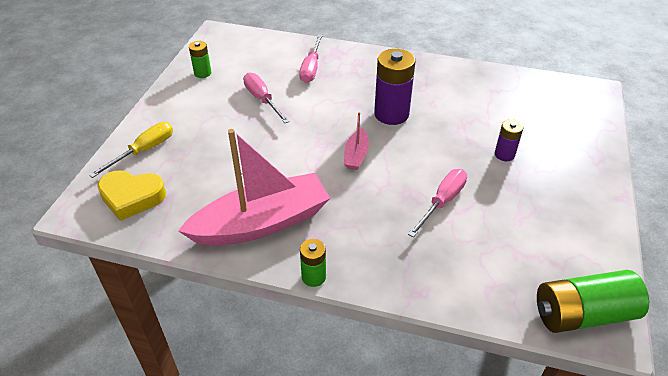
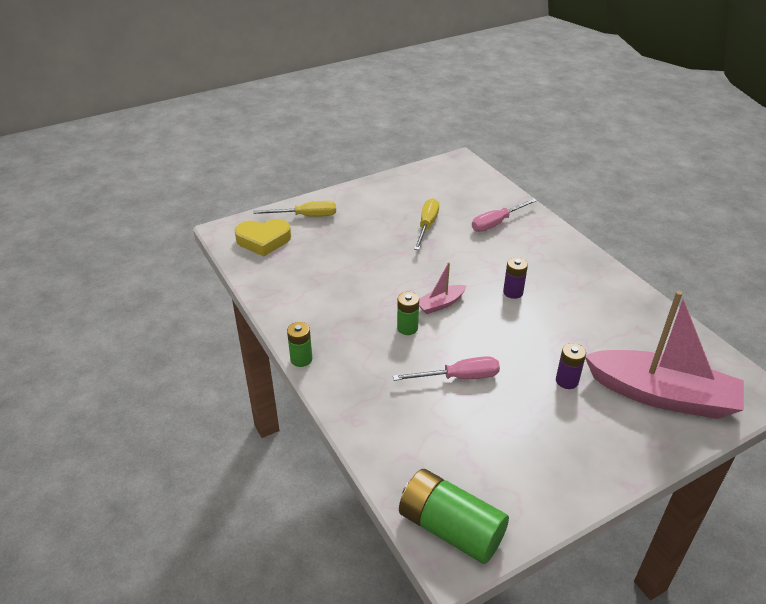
camera: 45 degrees right, 5 degrees down
(132, 197) = (263, 240): yellow heart -> yellow heart turned 60 degrees counterclockwise
(202, 73) = (410, 185): green battery -> green battery (407, 328)
(262, 99) = (427, 226): pink screwdriver -> yellow screwdriver
(262, 223) = (315, 305): pink boat -> pink boat (662, 395)
(391, 114) = (513, 292): purple battery -> purple battery, size x0.54

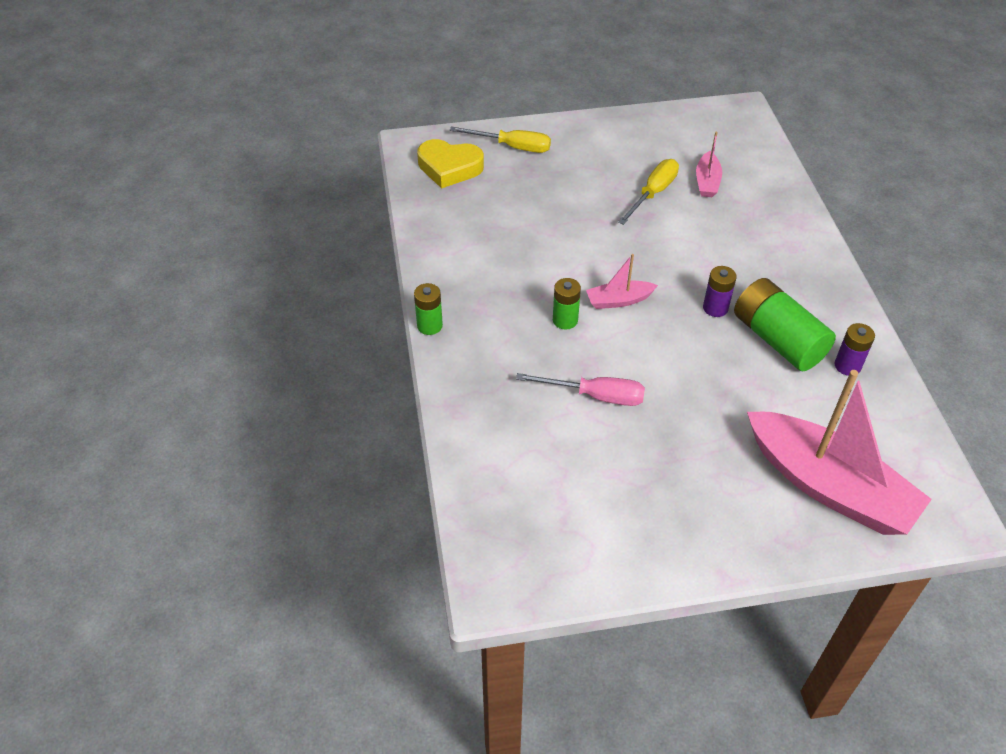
camera: 20 degrees right, 10 degrees up
(450, 528) = (502, 559): green battery -> green battery (778, 339)
(461, 210) = (707, 182): none -> pink boat
(496, 223) = (744, 210): pink screwdriver -> none
(567, 381) = (721, 436): purple battery -> purple battery (847, 366)

